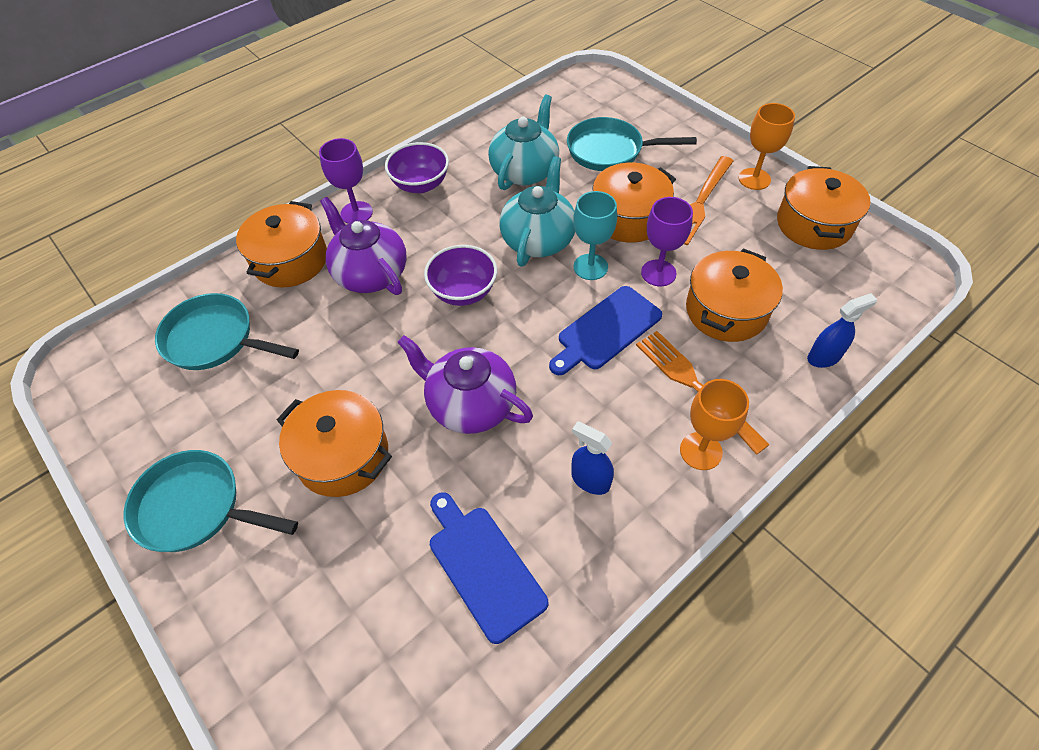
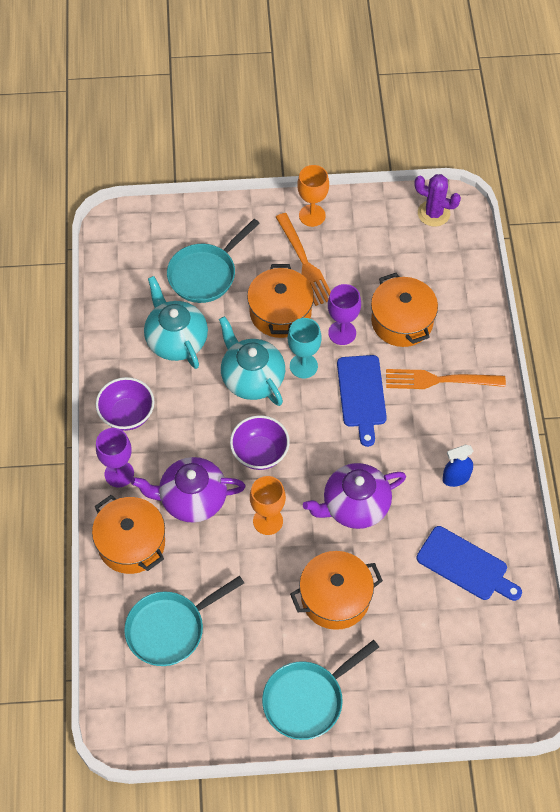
camera: 55 degrees left, 5 degrees up
(483, 567) = (465, 565): blue cutting board -> blue cutting board turned 150 degrees counterclockwise
(701, 451) = (481, 411): orange goblet -> orange goblet (268, 521)
(814, 224) = (378, 219): orange pot -> none
(824, 357) = (474, 302): blue spray bottle -> none
(877, 260) = (433, 213): none -> purple cactus

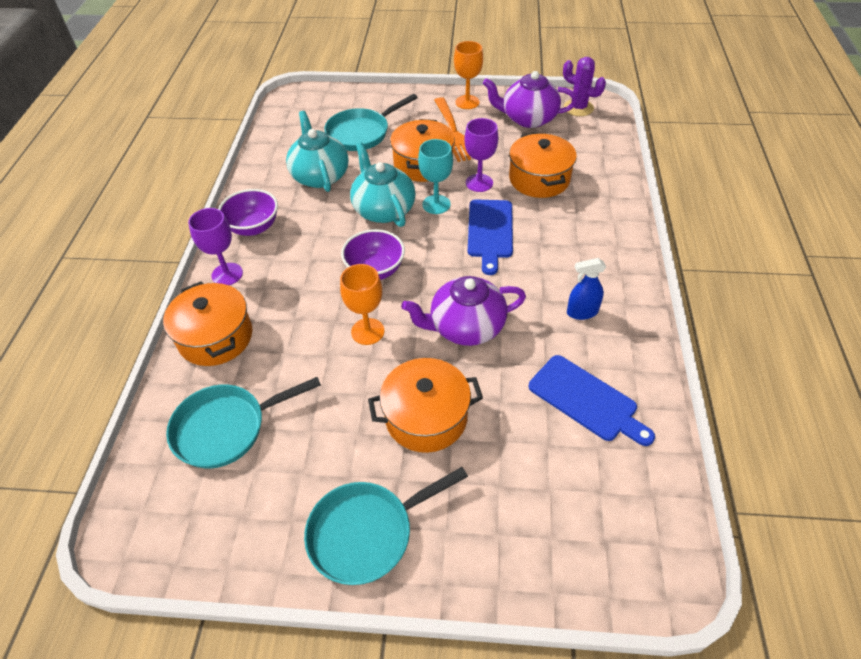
camera: 10 degrees right, 10 degrees down
(192, 499) = (293, 303): purple teapot -> purple teapot (528, 119)
(440, 380) = (572, 227): orange fork -> none

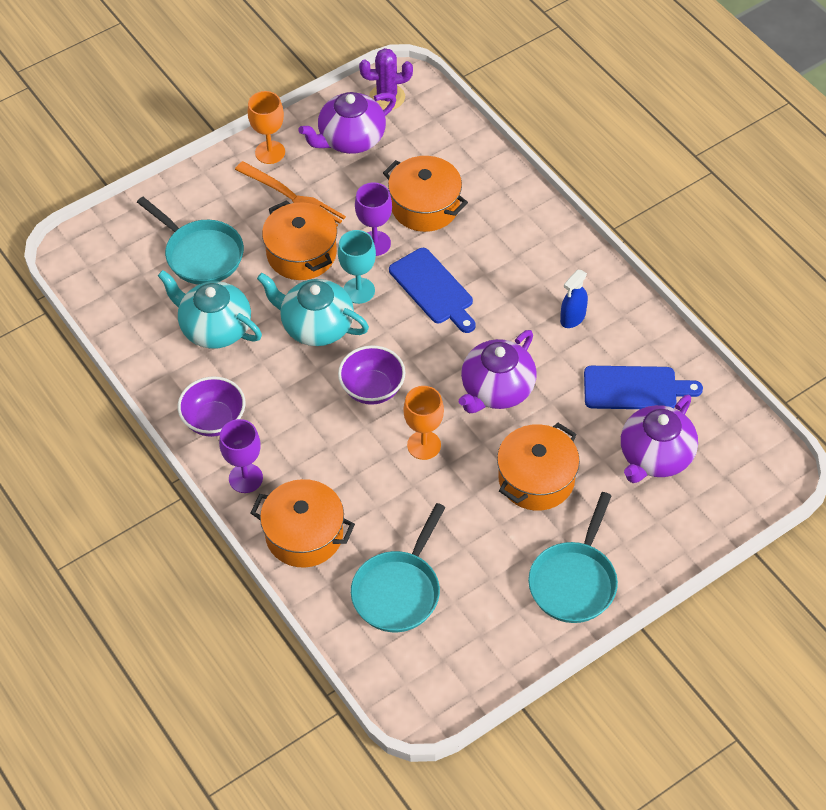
camera: 40 degrees left, 5 degrees up
(361, 133) = (201, 254): turquoise pan -> turquoise pan turned 60 degrees counterclockwise
(551, 472) = (655, 456): none -> purple teapot

